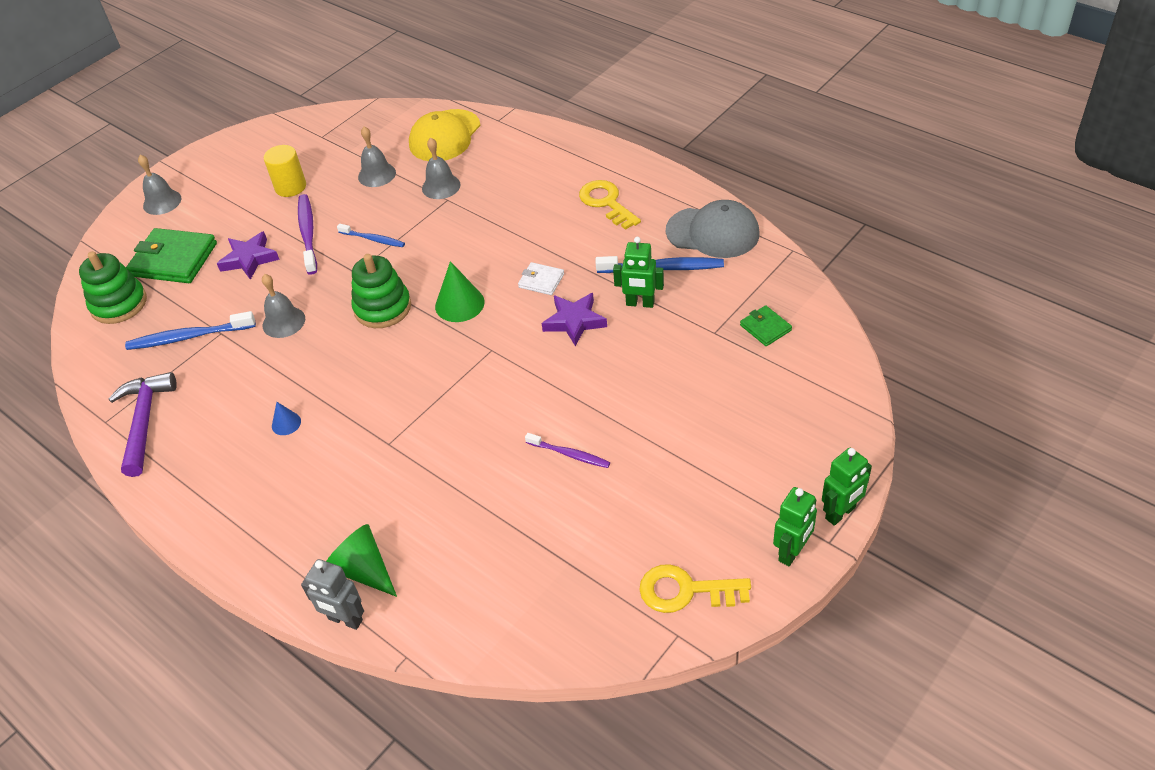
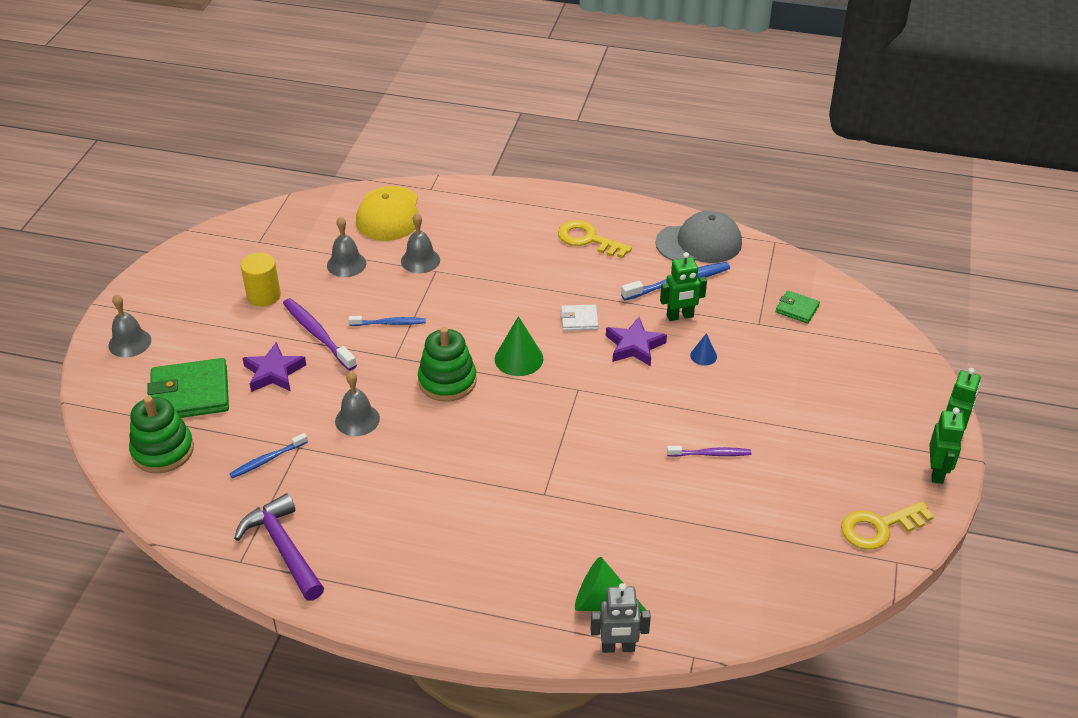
camera: 30 degrees left, 5 degrees down
(188, 337) = (267, 460): blue toothbrush -> blue toothbrush, size x0.62
(286, 423) = (432, 506): blue cone -> blue cone (703, 356)

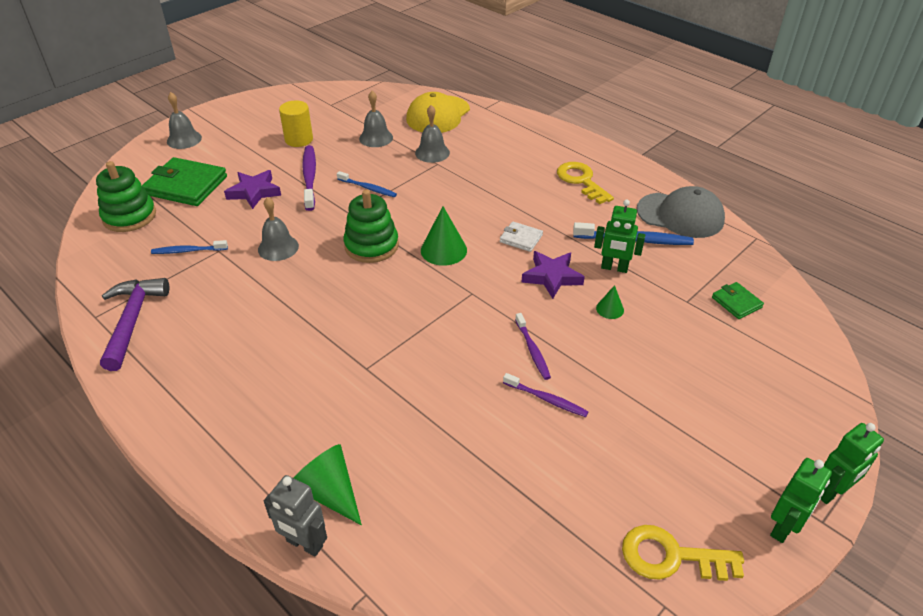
camera: 30 degrees right, 0 degrees up
(669, 418) = (532, 350): none -> purple toothbrush
(703, 356) = (610, 309): blue cone -> green cone

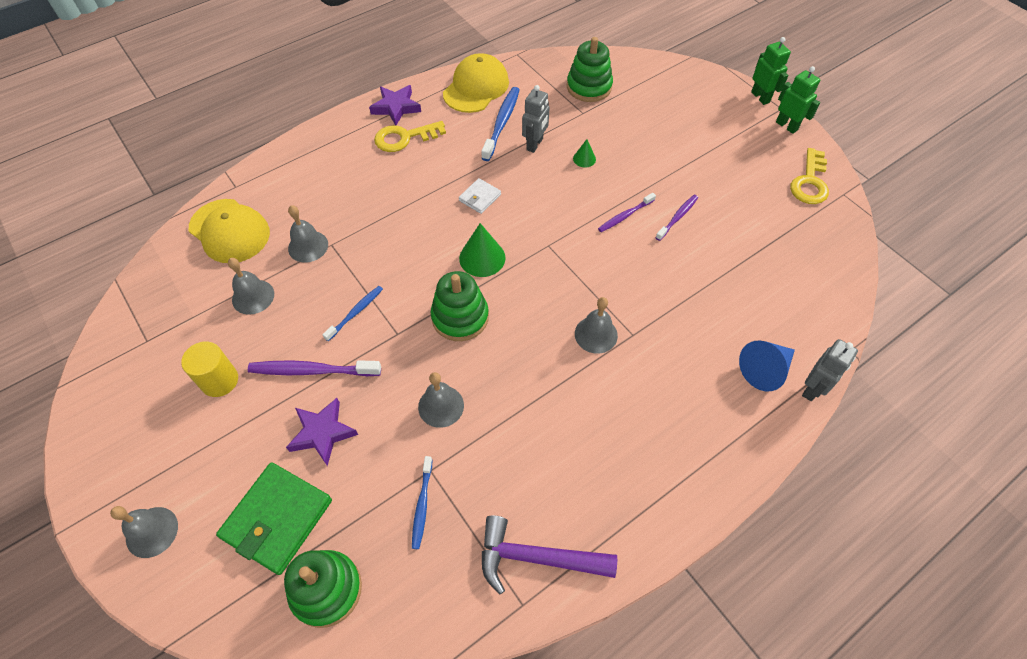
camera: 80 degrees left, 15 degrees up
(329, 492) = (765, 370): green cone -> blue cone
(363, 339) = (596, 334): none -> grey bell
(532, 350) = (625, 216): purple toothbrush -> purple toothbrush turned 150 degrees clockwise
(552, 277) = (538, 186): purple star -> purple star (396, 107)
(614, 268) = (535, 144): green robot -> grey robot
(680, 215) = (476, 87): grey cap -> yellow cap
(736, 302) = (589, 87): green wallet -> green stacking toy

